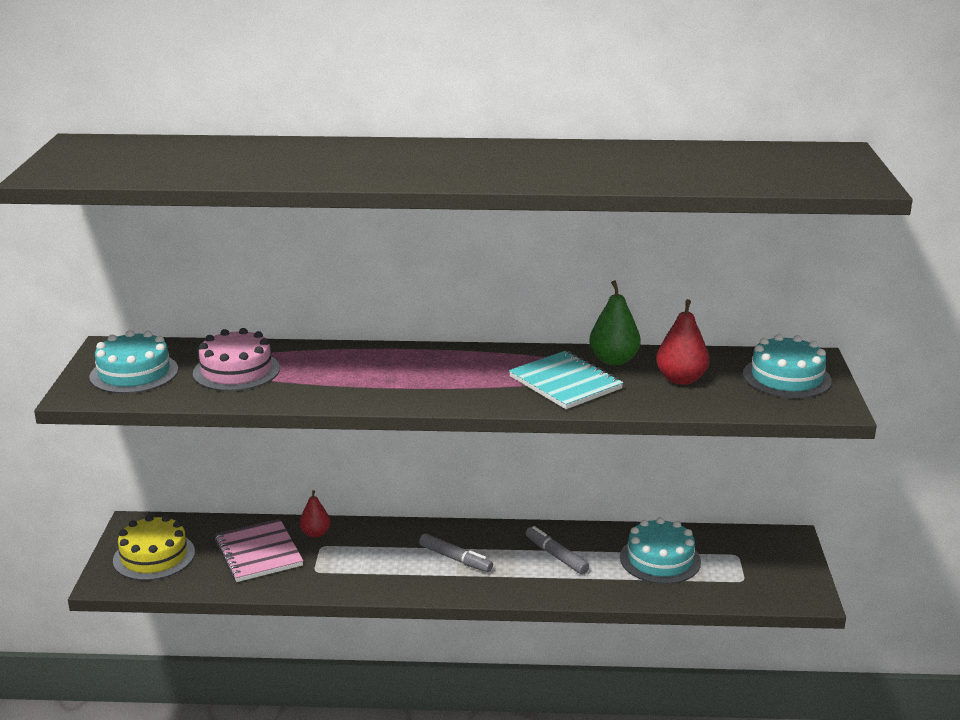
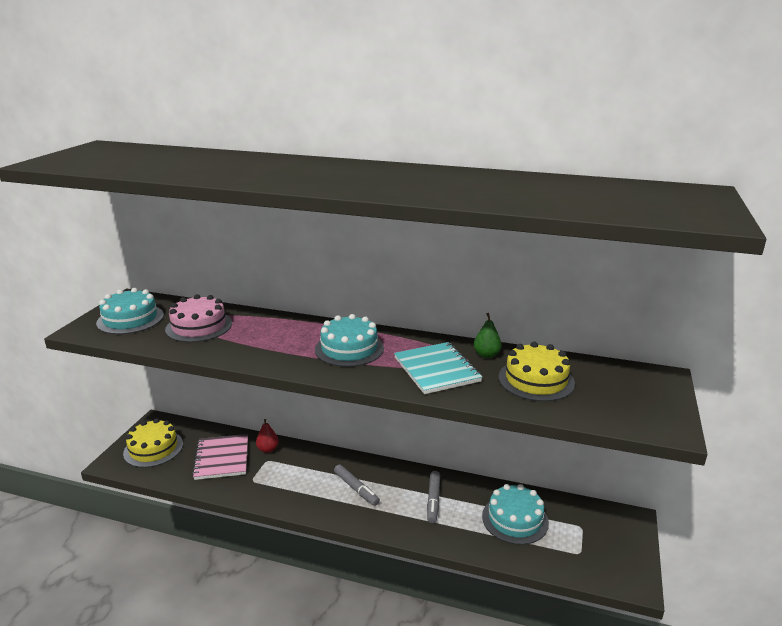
camera: 15 degrees right, 0 degrees up
(556, 556) = (433, 500): grey marker -> grey marker turned 150 degrees counterclockwise
(613, 360) = (486, 355): green pear -> green pear, size x0.66
(681, 379) = (536, 380): red pear -> yellow cake
(786, 377) = (632, 391): turquoise cake -> turquoise cake (349, 349)

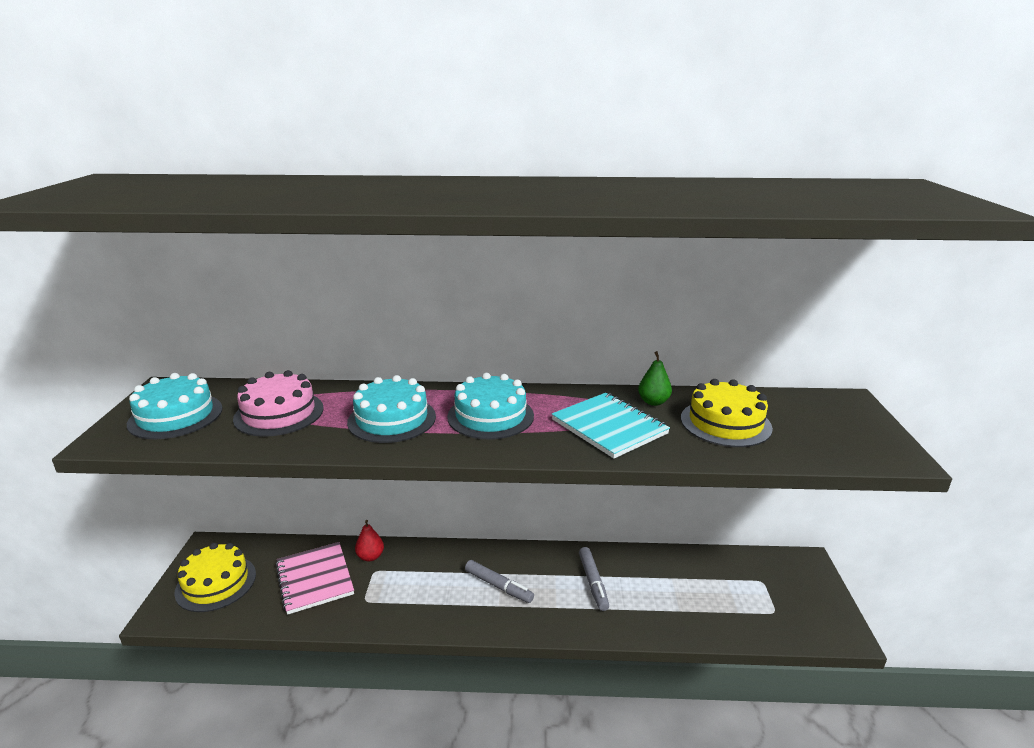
camera: 15 degrees left, 0 degrees up
(515, 519) = (691, 587): turquoise cake -> turquoise cake (392, 419)

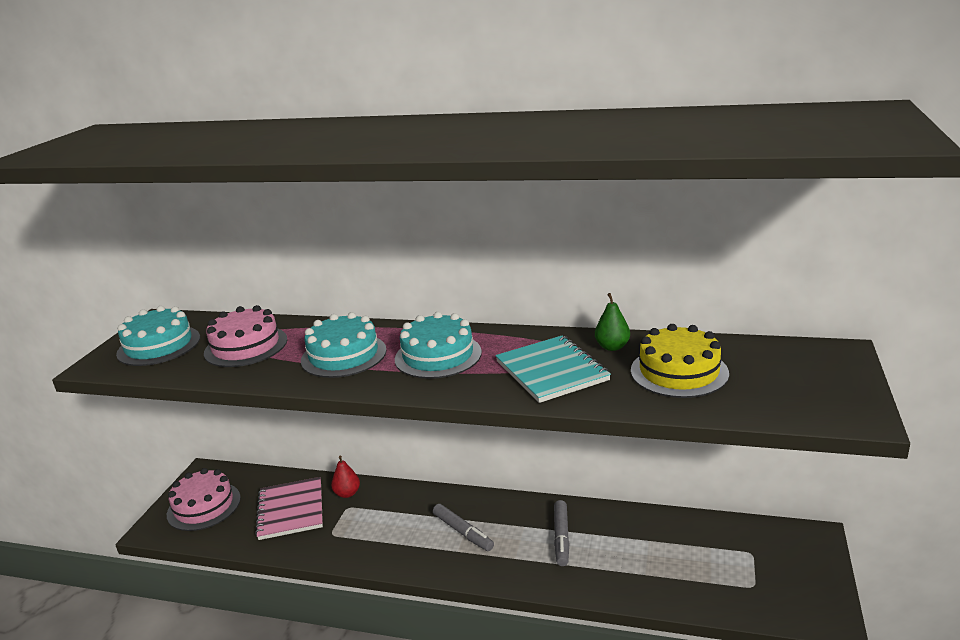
camera: 15 degrees right, 0 degrees up
(216, 583) = (204, 506): yellow cake -> pink cake

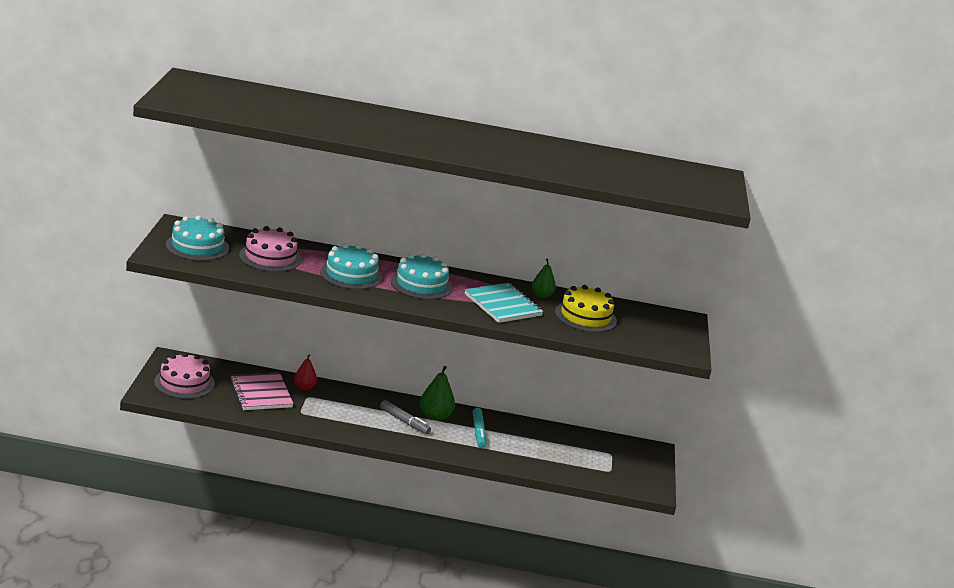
camera: 15 degrees left, 0 degrees up
(505, 518) = (435, 416): none -> green pear
(561, 537) = (478, 432): grey marker -> turquoise marker

